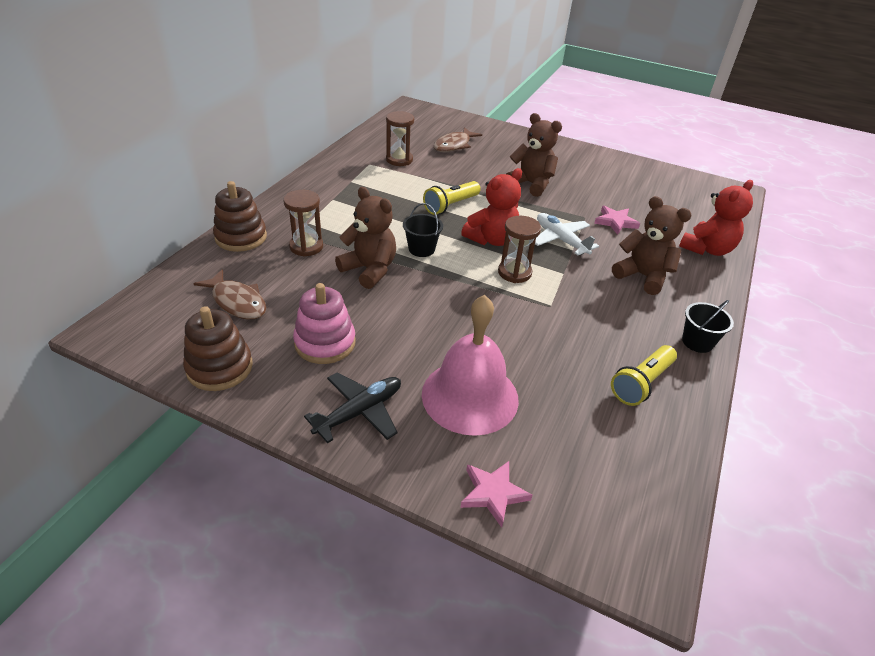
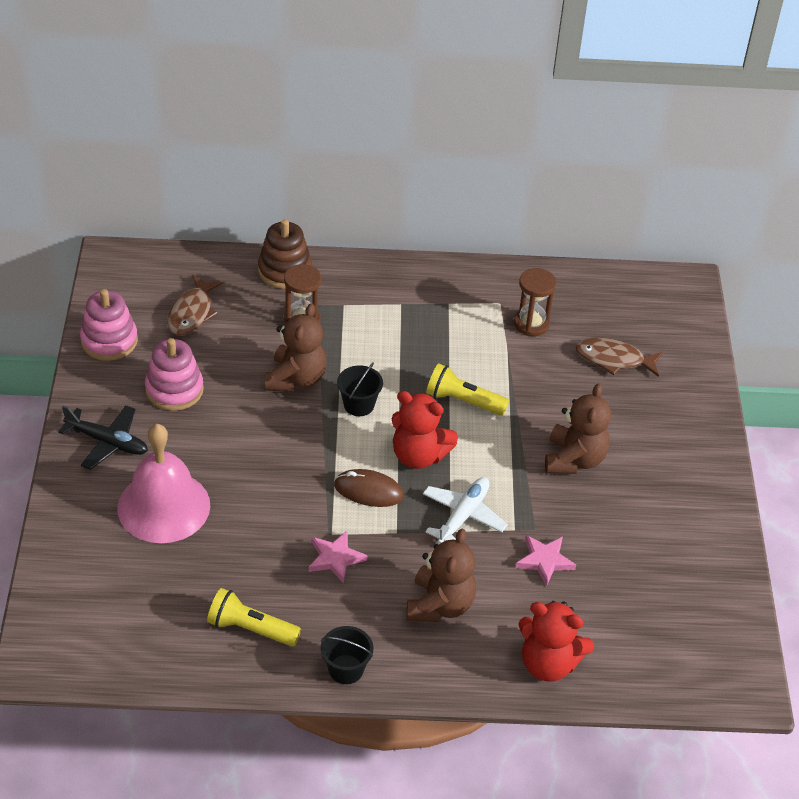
camera: 65 degrees right, 5 degrees up
(219, 368) = (109, 341): brown stacking toy -> pink stacking toy
(493, 493) = (66, 550): pink star -> pink star (335, 558)
(514, 272) = (368, 491): brown hourglass -> brown mouse

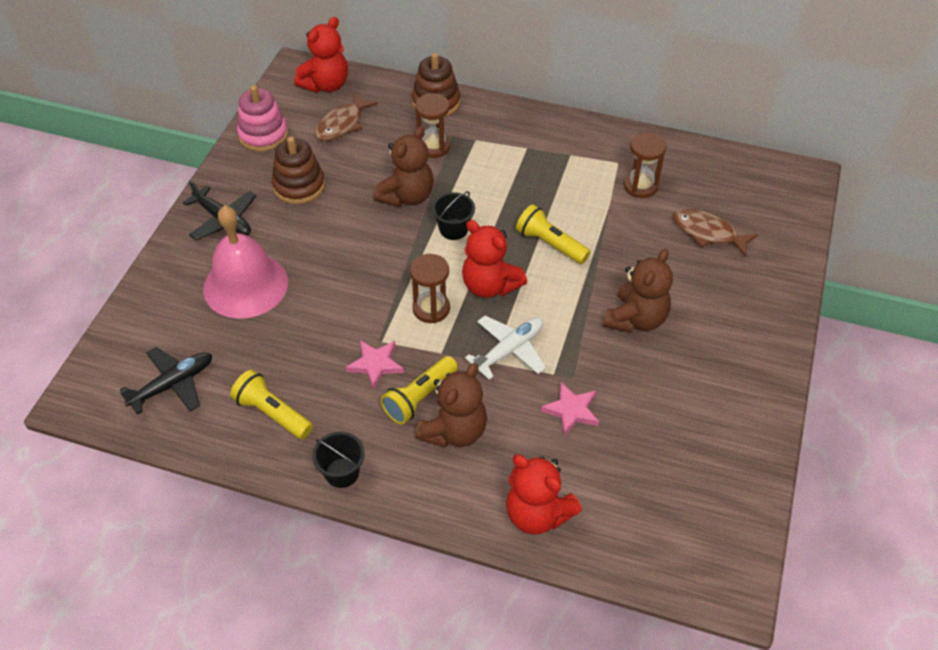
camera: 20 degrees right, 5 degrees up
(133, 623) = (173, 384): none -> black plane
(154, 271) = (326, 85): none -> red teddy bear
(174, 390) = (299, 186): pink stacking toy -> brown stacking toy
(368, 491) = (431, 308): brown mouse -> brown hourglass
(393, 581) = (420, 397): none -> yellow flashlight

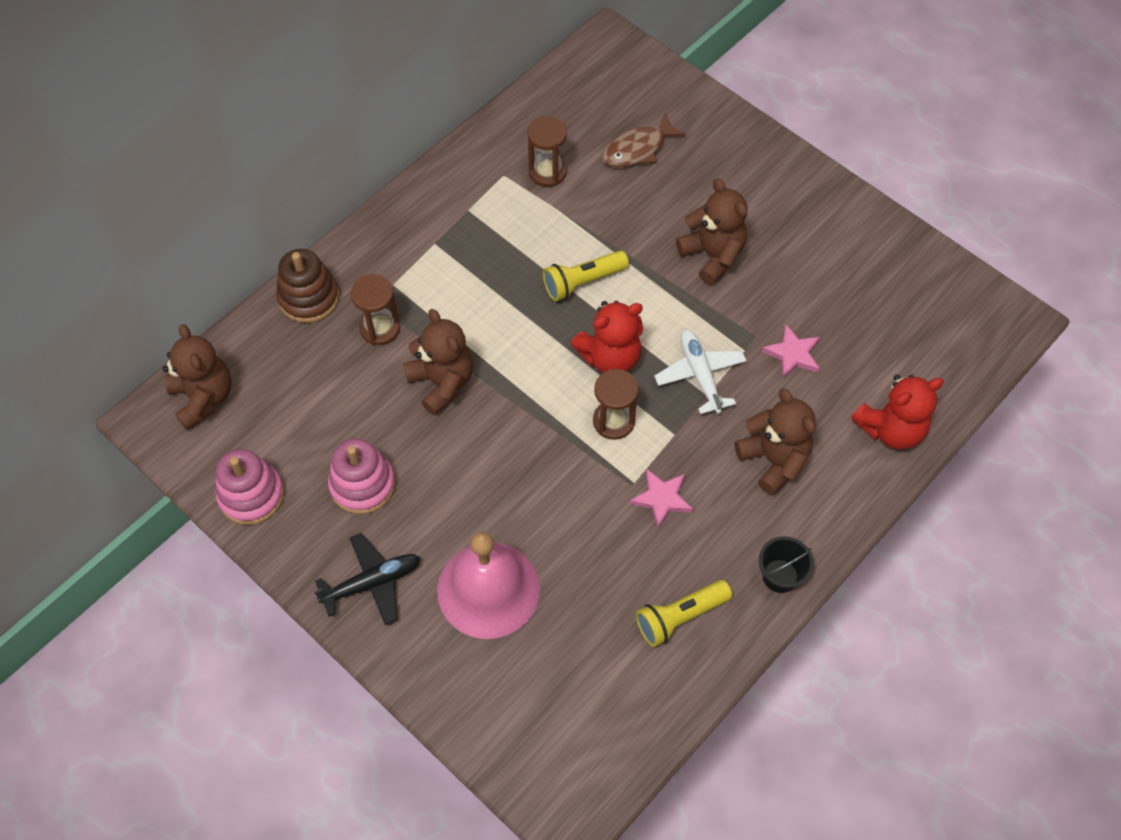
camera: 65 degrees left, 10 degrees up
(173, 384) = (596, 706): black plane -> none
(299, 186) = (362, 485): brown stacking toy -> pink stacking toy
(326, 85) = (204, 398): red teddy bear -> brown teddy bear
(342, 124) = (285, 405): brown fish -> none
(420, 397) = (721, 474): yellow flashlight -> none
(453, 229) = (515, 358): black bucket -> none

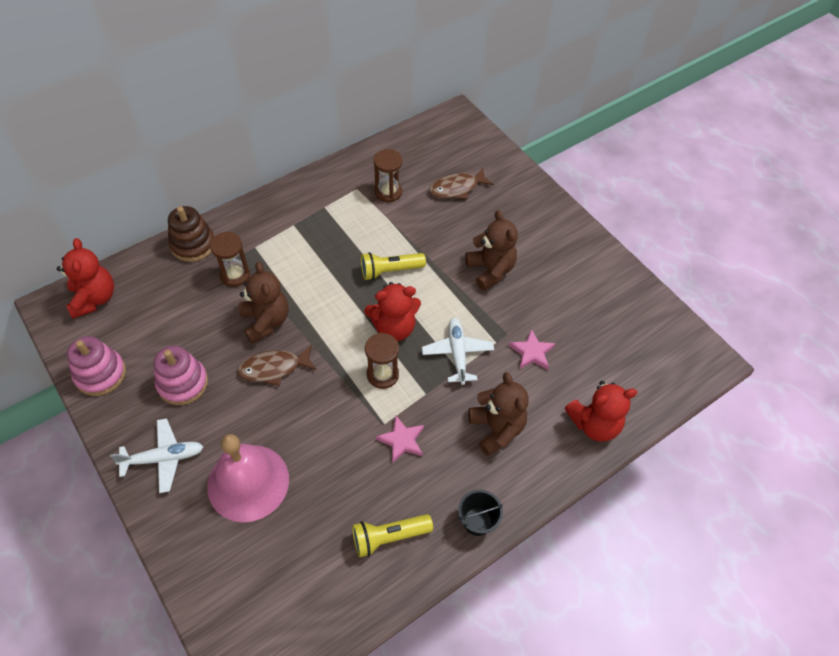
camera: 10 degrees right, 5 degrees down
(204, 398) = (94, 298): brown teddy bear -> red teddy bear
(372, 582) = (164, 458): black plane -> white plane
(473, 441) = (274, 368): none -> brown fish

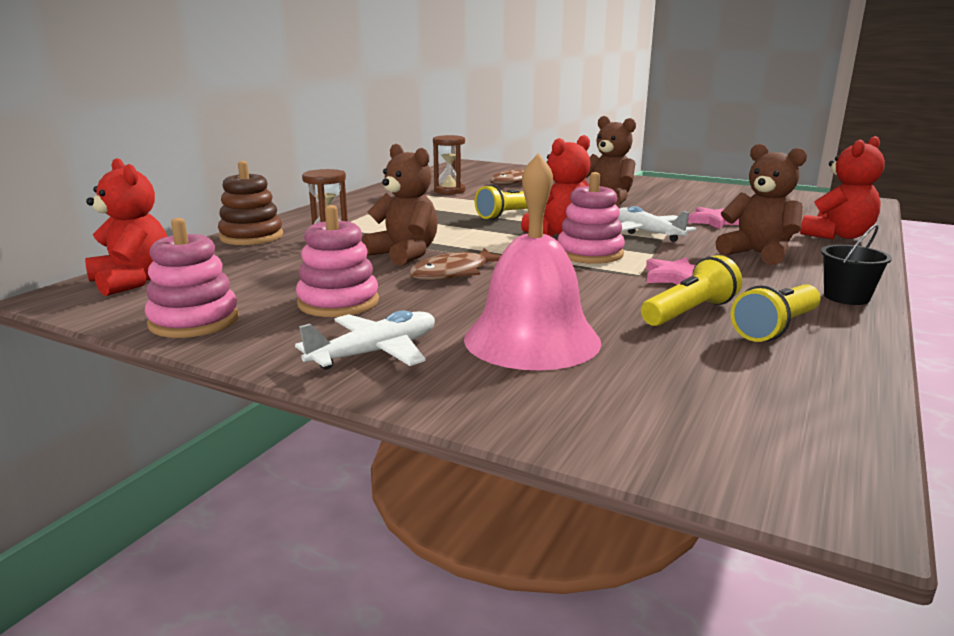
camera: 25 degrees left, 35 degrees down
(361, 493) = (689, 312): none -> yellow flashlight
(382, 374) = (590, 254): brown hourglass -> pink stacking toy

